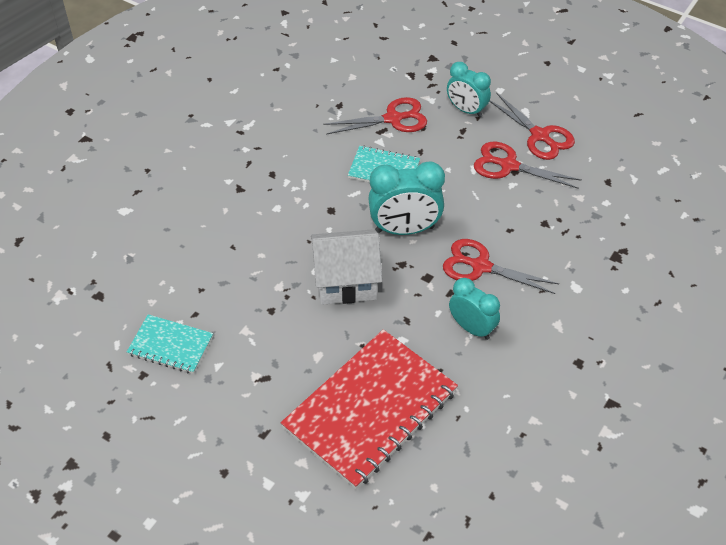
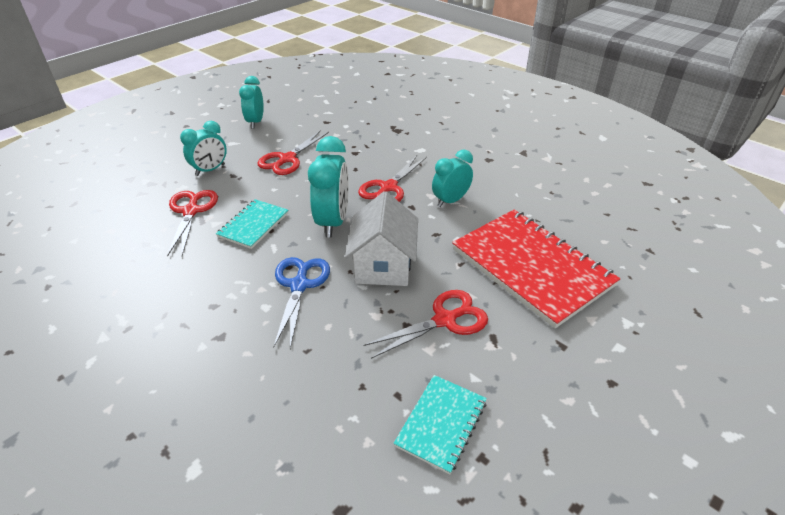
camera: 80 degrees left, 10 degrees down
(307, 224) = (299, 285): none -> blue scissors
(540, 136) = (263, 141): red scissors -> red scissors (444, 320)
(579, 117) = (256, 122): none -> turquoise clock

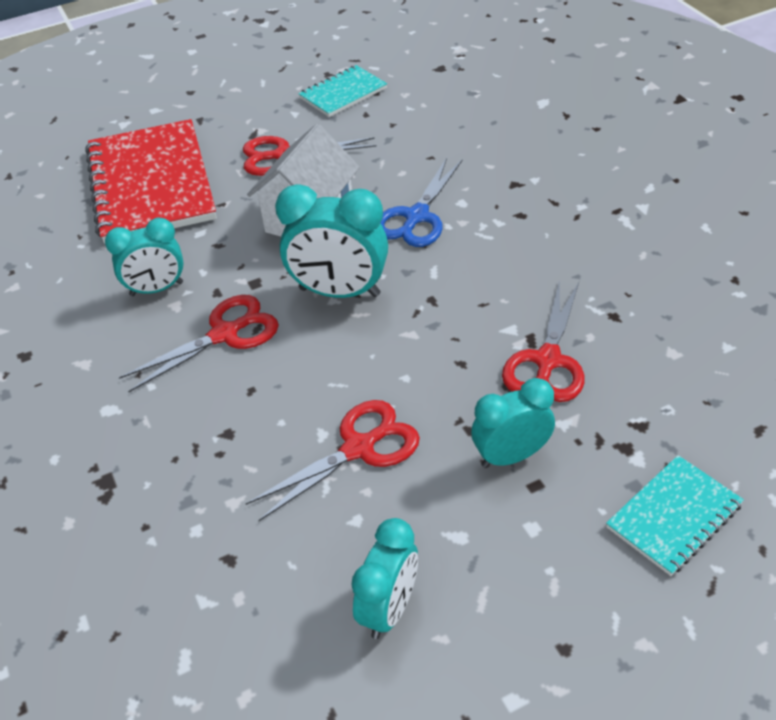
camera: 155 degrees left, 5 degrees up
(253, 225) = (453, 312): turquoise notebook -> turquoise notebook (674, 516)
(333, 222) = (339, 292): turquoise clock -> turquoise clock turned 105 degrees counterclockwise

